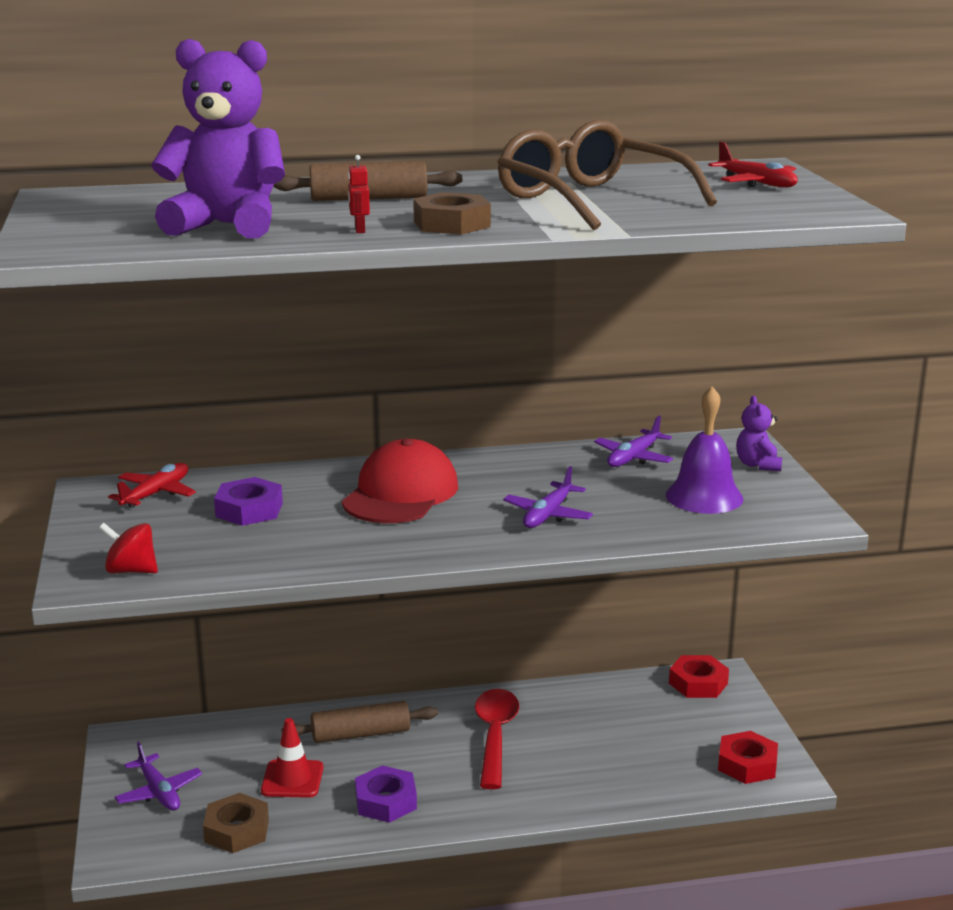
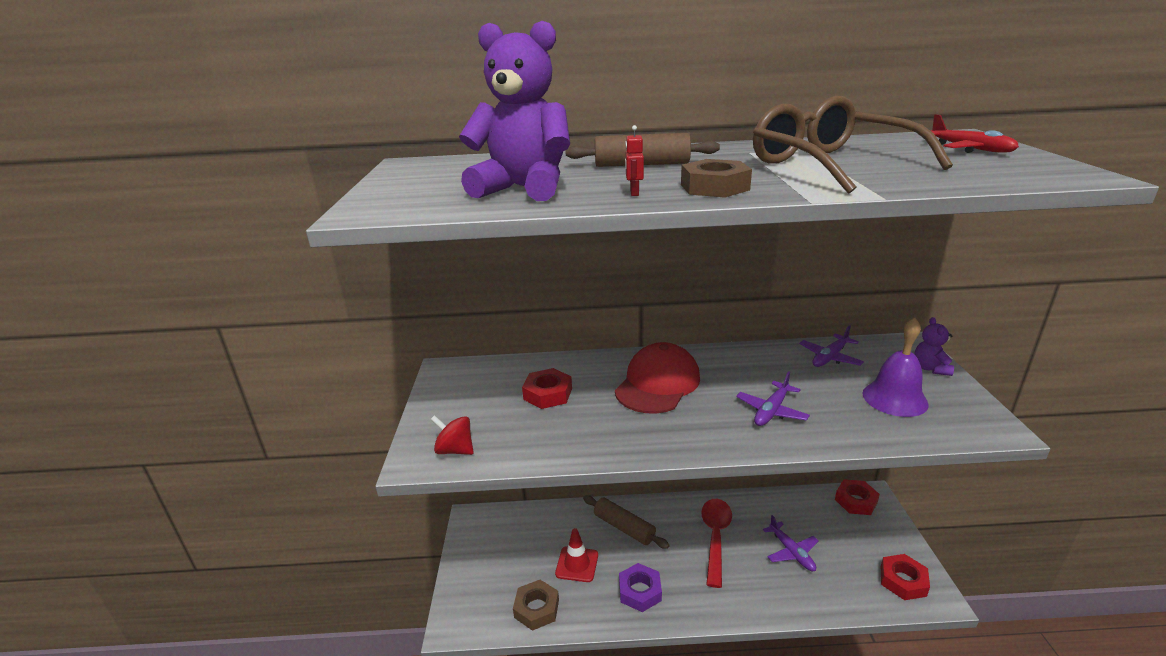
camera: 10 degrees right, 5 degrees up
(155, 494) = (485, 375): red plane -> none
(159, 792) = (489, 567): purple plane -> purple plane (791, 552)
(249, 510) = (548, 394): purple nut -> red nut
(360, 734) = (624, 528): brown rolling pin -> brown rolling pin turned 45 degrees clockwise

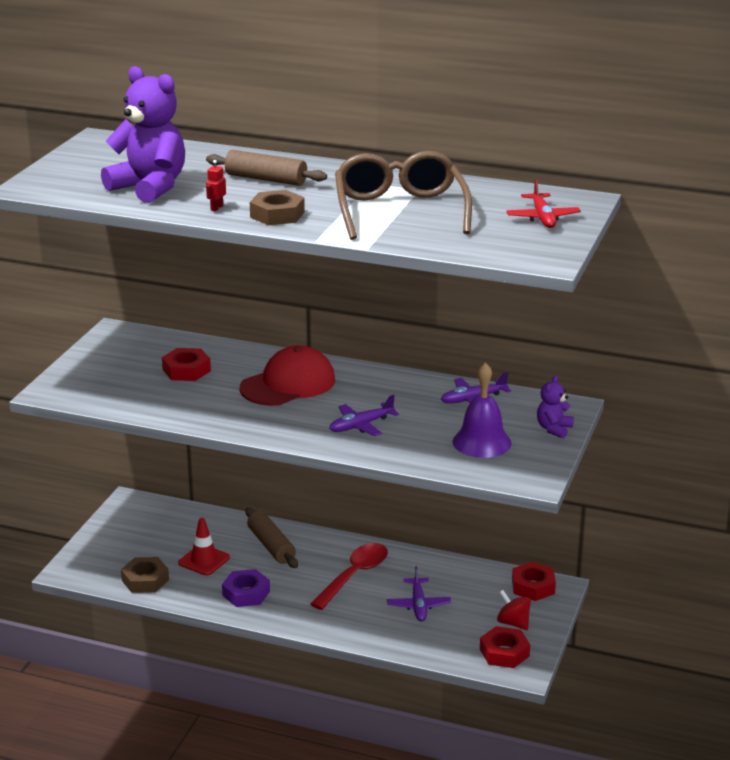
camera: 20 degrees right, 0 degrees up
(455, 450) = (81, 392): red spinning top -> red spinning top (513, 623)

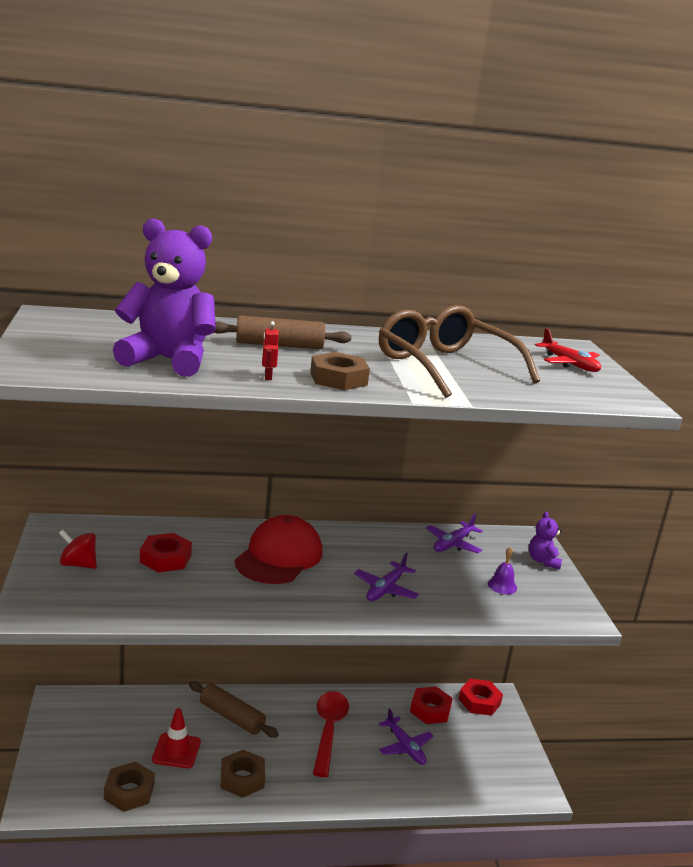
camera: 30 degrees left, 5 degrees down
(246, 593) = (242, 778): purple nut -> brown nut
(482, 442) = (502, 586): purple bell -> purple bell, size x0.52
(504, 652) = (509, 776): red nut -> red nut (430, 710)
(513, 623) = (492, 743): red spinning top -> red spinning top (78, 564)

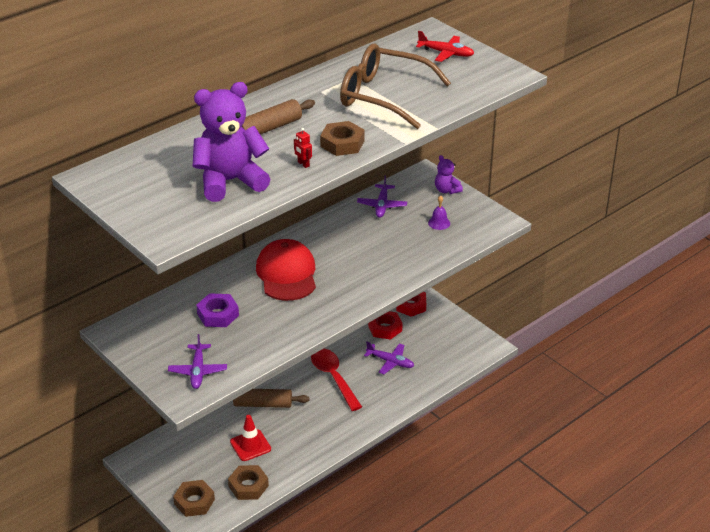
camera: 30 degrees left, 15 degrees up
(78, 564) = (168, 349): red spinning top -> none
(165, 558) = (218, 314): red nut -> purple nut
(242, 778) = (310, 438): brown nut -> brown nut (194, 502)
(386, 589) = (375, 263): purple plane -> purple plane (198, 371)

